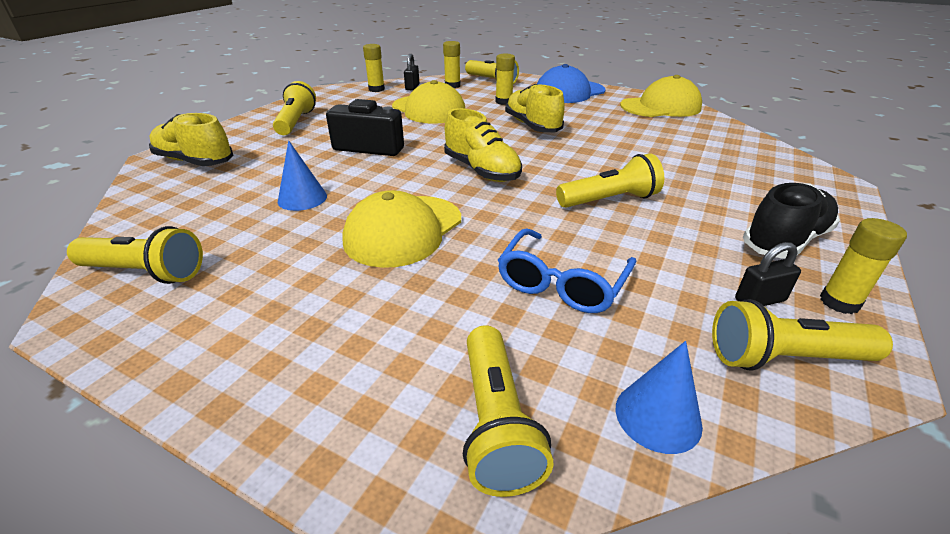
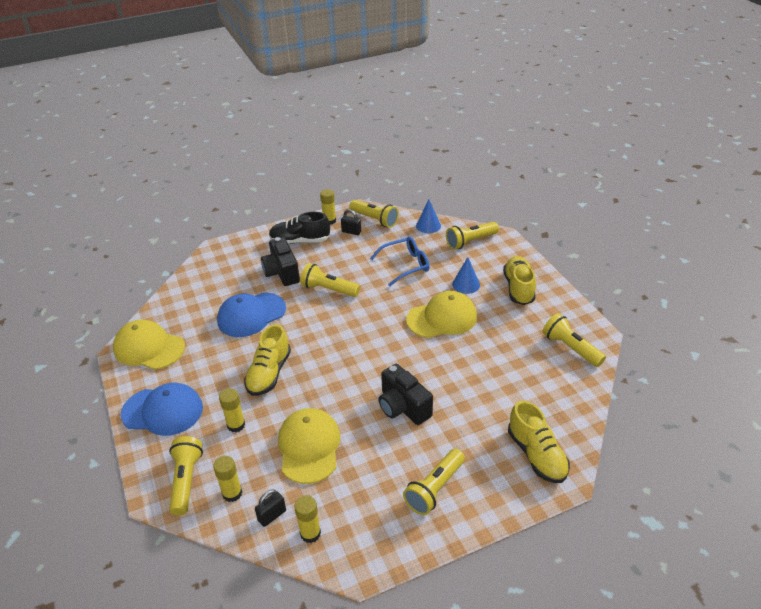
camera: 140 degrees left, 5 degrees up
(302, 198) = (478, 369): blue cone -> blue cone (466, 284)
(481, 170) = (360, 342): yellow shoe -> yellow shoe (518, 288)
(496, 422) = (470, 241): yellow flashlight -> yellow flashlight turned 150 degrees counterclockwise
(637, 149) = (251, 315): none -> blue cap
(702, 193) = (282, 272): none -> black camera

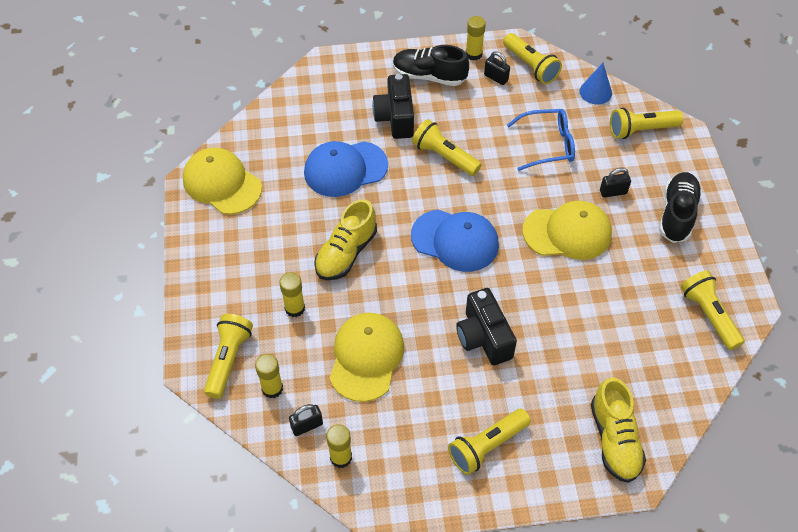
camera: 15 degrees right, 15 degrees up
(163, 411) = (221, 269): blue cap -> blue cap (455, 240)
(466, 284) = (613, 192): blue cone -> black padlock
(518, 288) = (677, 214): yellow shoe -> black shoe

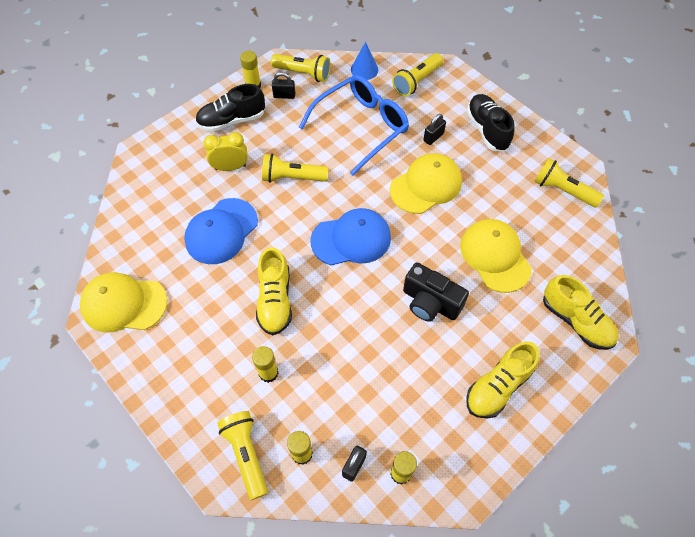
camera: 35 degrees left, 5 degrees up
(366, 357) = (356, 376): yellow cap -> yellow cap (495, 256)
(395, 118) = (230, 167): black camera -> yellow clock
(487, 446) = (498, 386): yellow flashlight -> yellow shoe
(548, 145) = (361, 127): blue glasses -> blue glasses, size x1.54

